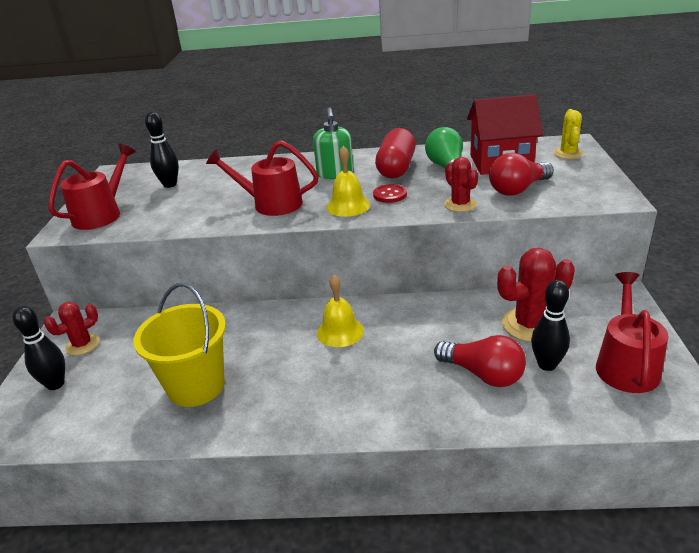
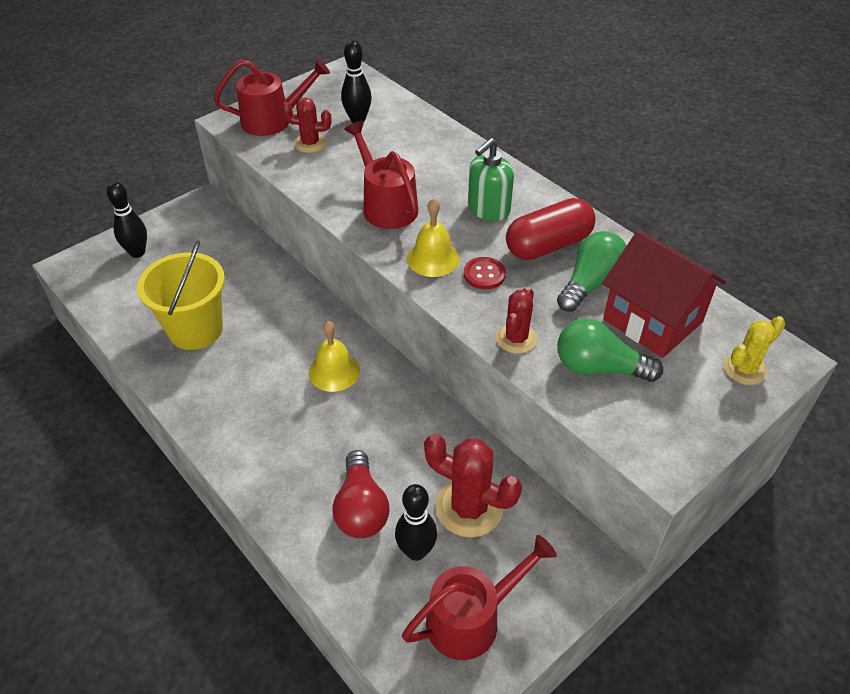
camera: 45 degrees right, 15 degrees up
(82, 345) = (186, 231): red cactus -> red cactus (310, 143)
(518, 189) = (599, 368): red light bulb -> green light bulb

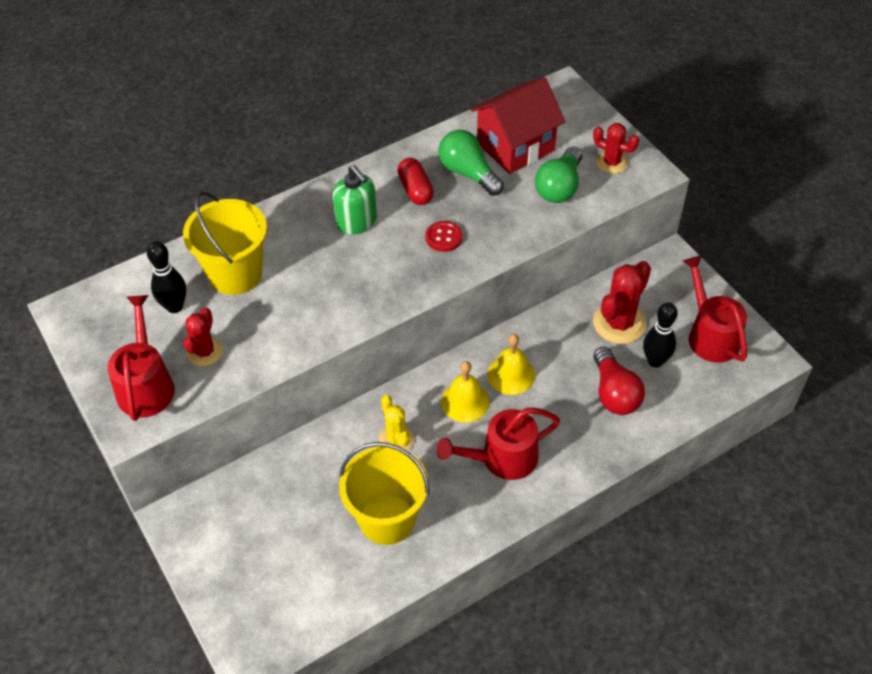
camera: 80 degrees left, 5 degrees up
(137, 252) = (246, 584): black bowling pin -> none
(361, 508) = (614, 393): red light bulb -> red light bulb turned 75 degrees clockwise
(386, 205) = (331, 296): red watering can -> red watering can (502, 459)
(401, 146) = (235, 274): none -> yellow bucket
(433, 258) = (415, 269): yellow bell -> yellow bell (511, 375)
(516, 338) = (522, 229): red cactus -> red cactus (611, 162)
(548, 245) = (415, 190): red capsule -> red capsule, size x0.67
(744, 369) = (570, 111): yellow cactus -> yellow cactus (396, 439)

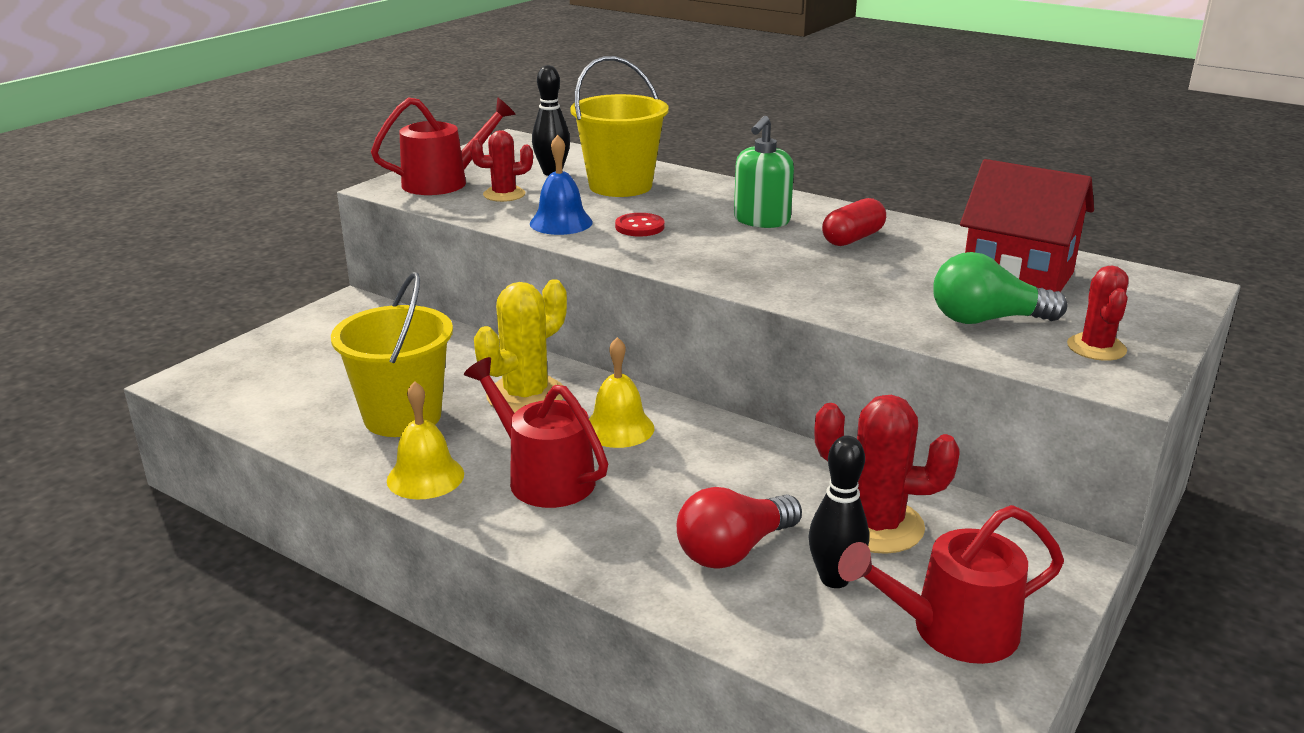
camera: 65 degrees right, 25 degrees down
(289, 333) = (561, 223): none -> blue bell
(396, 439) = (526, 395): yellow cactus -> yellow cactus, size x1.63
(443, 237) = (795, 267): red button -> red button (639, 227)
(468, 173) = (924, 260): green light bulb -> none
(511, 375) = (692, 452): yellow bell -> yellow bell (425, 477)
(710, 334) = (951, 630): red watering can -> red watering can turned 150 degrees counterclockwise

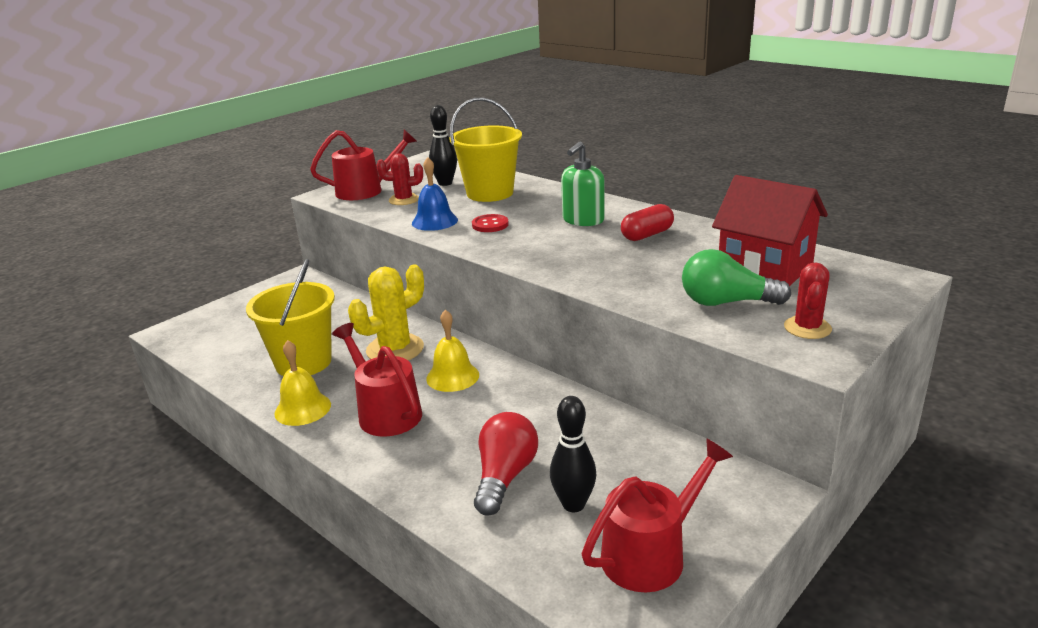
camera: 10 degrees right, 0 degrees up
(734, 550) = (504, 477): red light bulb -> red light bulb turned 135 degrees clockwise
(876, 525) = (620, 462): red cactus -> none
(951, 630) = (651, 553): red watering can -> red watering can turned 150 degrees clockwise

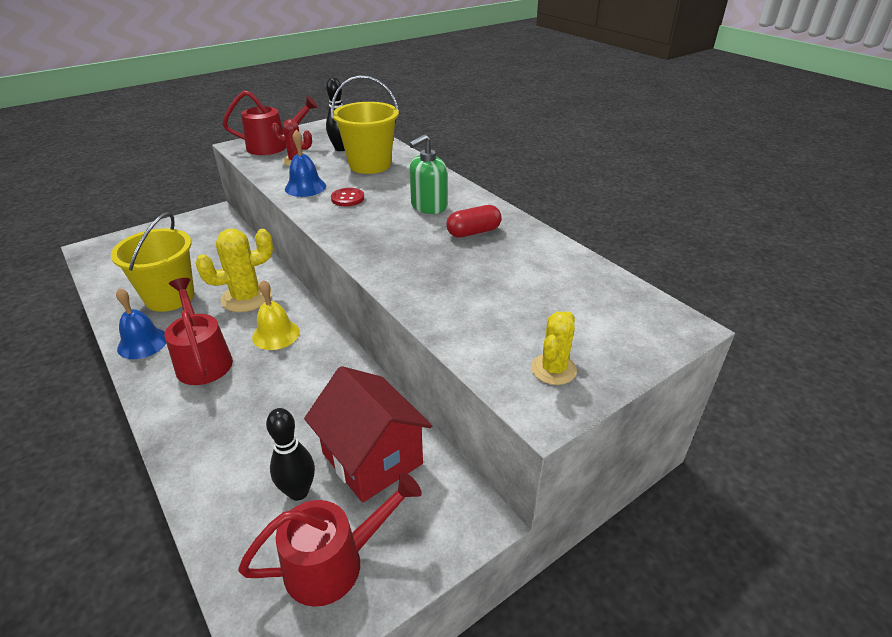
camera: 10 degrees right, 10 degrees up
(302, 409) = (143, 343): yellow bell -> blue bell
(504, 477) = (258, 448): red light bulb -> none
(726, 302) = (496, 323): green light bulb -> none
(765, 268) = (556, 290): red house -> red house (372, 458)
(807, 328) = (553, 369): red cactus -> yellow cactus

